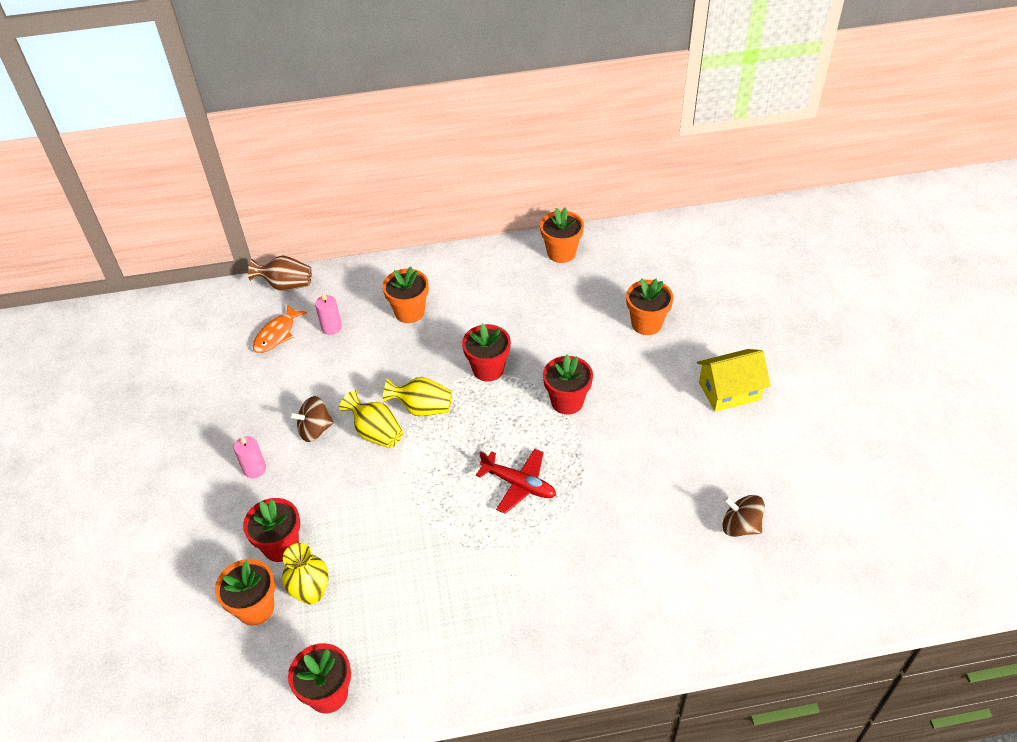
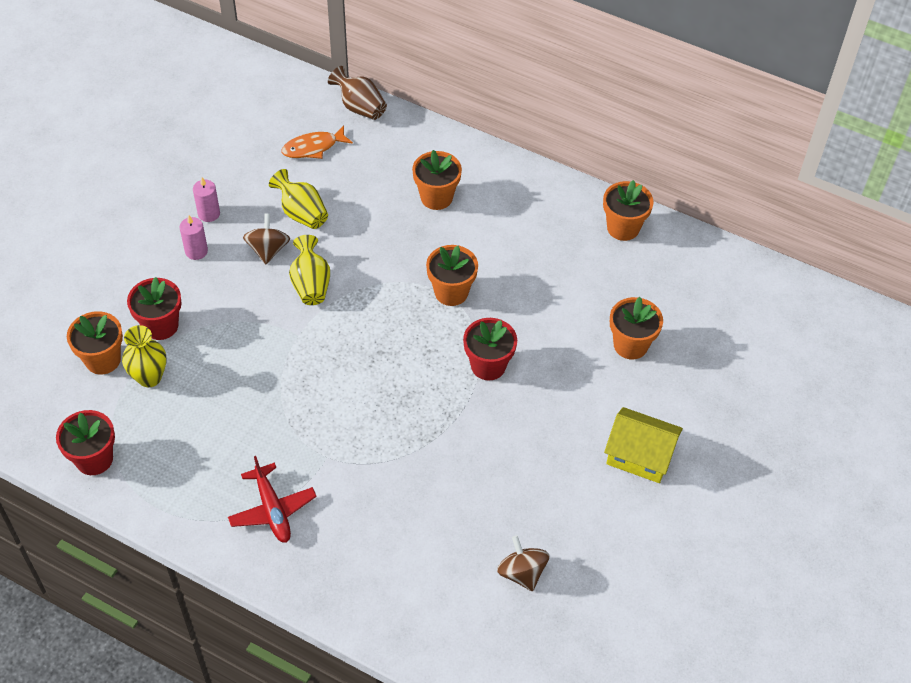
camera: 35 degrees right, 5 degrees up
(315, 430) = (268, 250): brown spinning top -> brown spinning top turned 75 degrees clockwise
(331, 327) = (361, 169): pink candle -> pink candle (209, 214)
(422, 408) = (366, 289): yellow vase -> yellow vase (301, 213)
(488, 369) = (451, 292): red flower pot -> orange flower pot
(519, 484) = (379, 406): red plane -> red plane (272, 510)

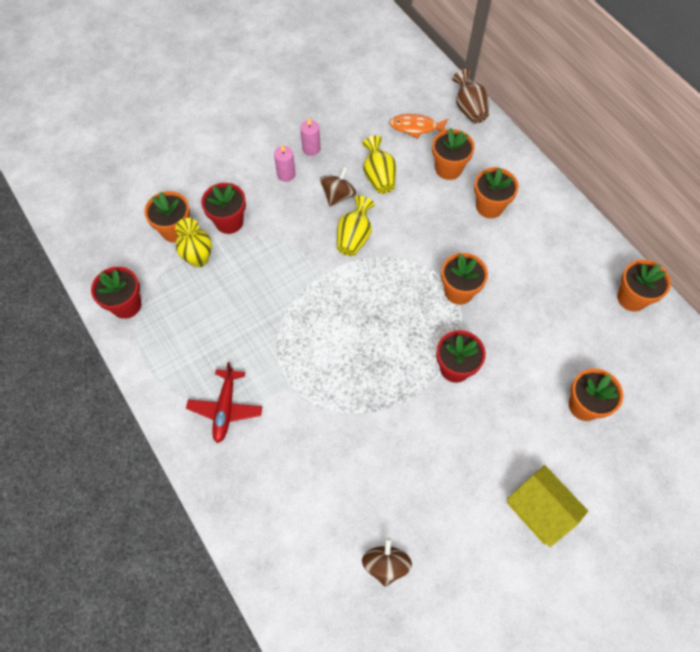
camera: 30 degrees right, 10 degrees up
(372, 176) = (448, 169): none -> orange flower pot

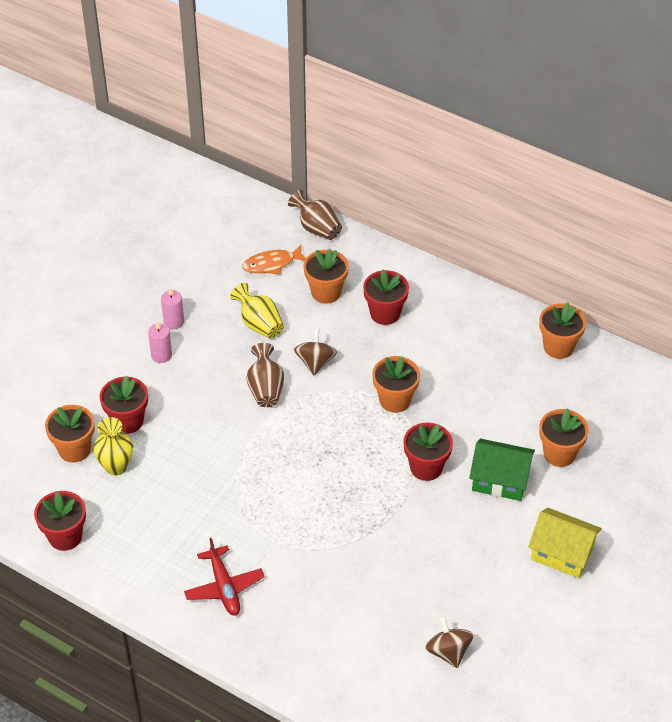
camera: 25 degrees left, 15 degrees down
(338, 195) = (227, 356): brown spinning top -> brown spinning top (315, 362)
(354, 237) = (265, 389): yellow vase -> brown vase
(489, 206) = (385, 313): orange flower pot -> red flower pot
(516, 409) = (500, 480): none -> green house

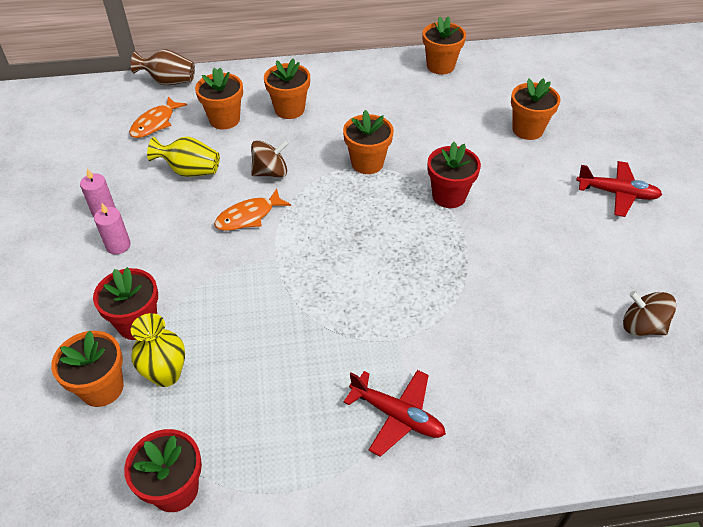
camera: 40 degrees left, 0 degrees up
(265, 389) = (249, 216): brown vase -> orange fish
(315, 362) = (270, 172): brown spinning top -> brown spinning top turned 105 degrees clockwise
(385, 313) = (289, 109): red flower pot -> orange flower pot
(500, 480) = (512, 171): green house -> none
(562, 553) = (617, 193): yellow house -> red plane

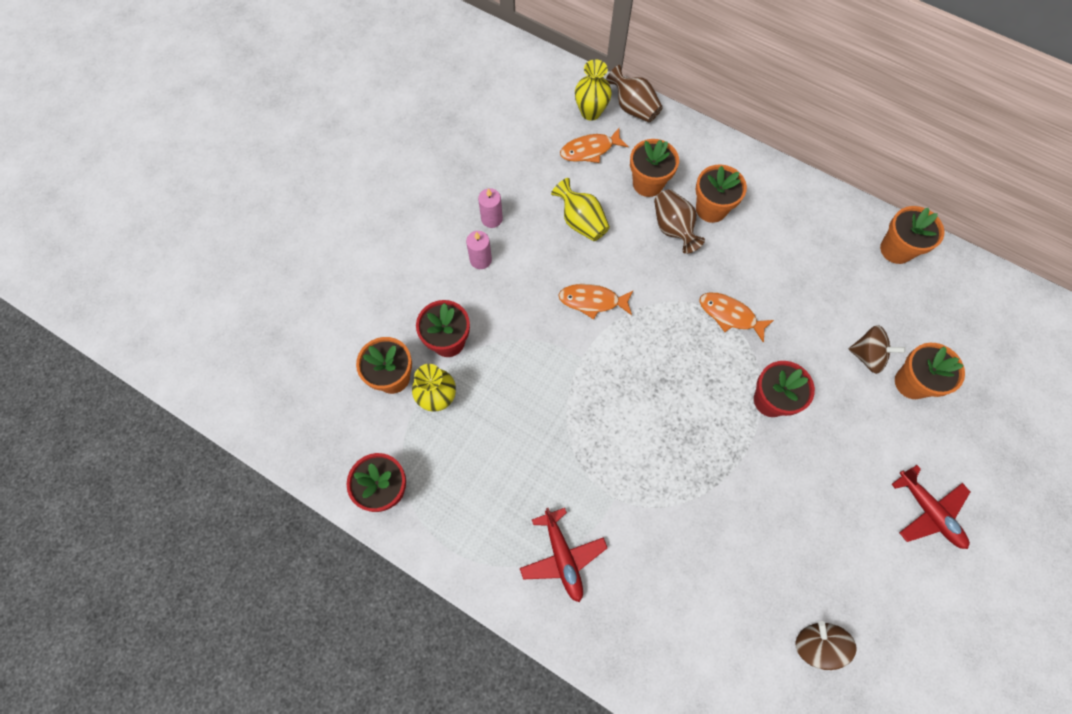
camera: 40 degrees right, 20 degrees up
(134, 100) = (590, 112): none -> yellow vase
(270, 172) = (642, 268): brown spinning top -> brown spinning top (867, 356)
(271, 135) = (673, 228): none -> brown vase
(367, 163) = (730, 315): orange flower pot -> orange fish

